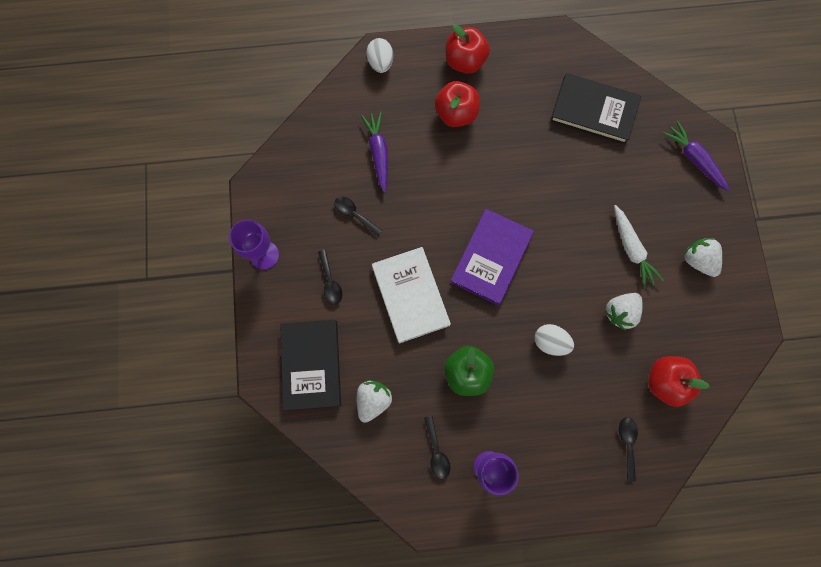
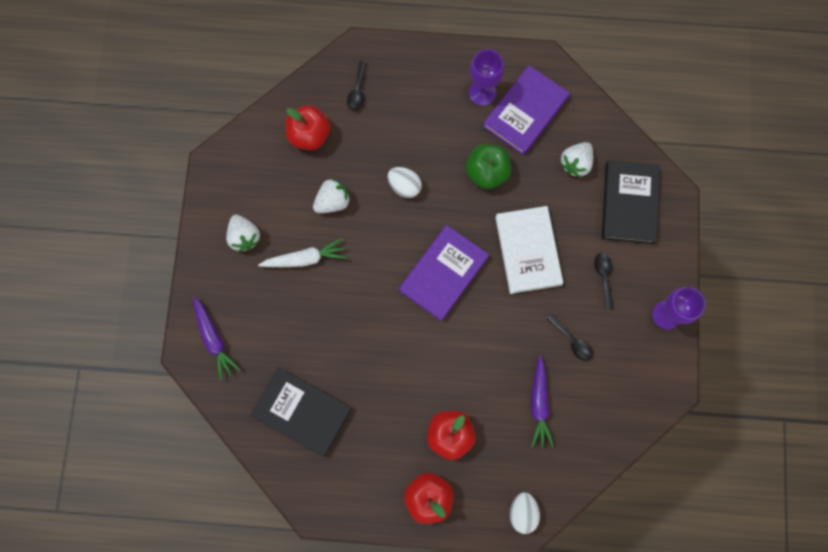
camera: 170 degrees left, 0 degrees up
(436, 452) = (525, 112): black spoon -> purple book
(631, 249) = (305, 258): white carrot -> white carrot turned 90 degrees clockwise

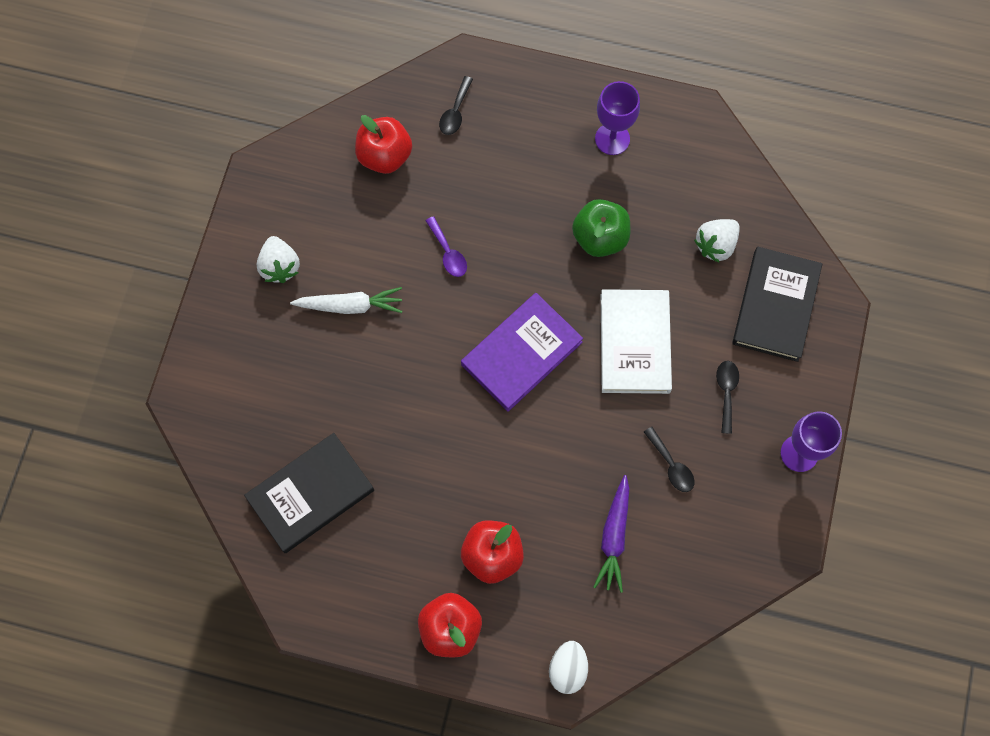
camera: 10 degrees right, 5 degrees down
(214, 339) = (218, 386): purple carrot -> none
(302, 412) = (310, 494): black book -> black book turned 75 degrees counterclockwise
(333, 202) = (398, 242): white strawberry -> none
(372, 204) = (448, 253): none -> purple spoon
(404, 186) = (492, 238): white egg -> none
(525, 112) = (663, 171): purple book -> none

